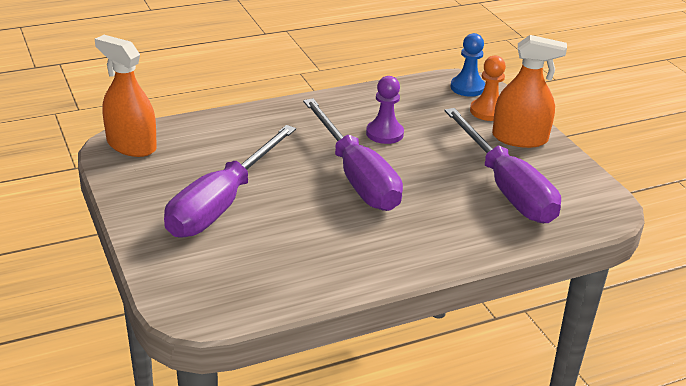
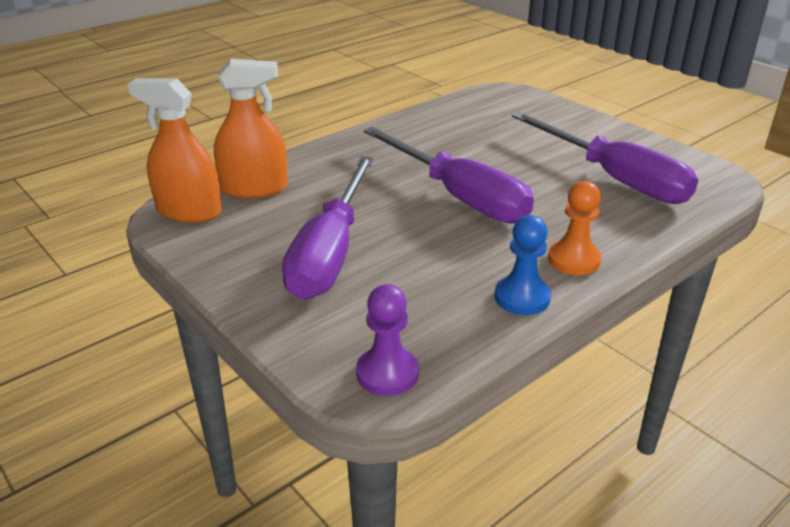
camera: 15 degrees left, 0 degrees up
(384, 133) = (458, 150): purple pawn -> purple pawn (387, 373)
(467, 88) = (507, 97): blue pawn -> blue pawn (522, 297)
(487, 111) = (542, 114): orange pawn -> orange pawn (573, 260)
(519, 138) = (590, 132): orange spray bottle -> orange spray bottle (254, 188)

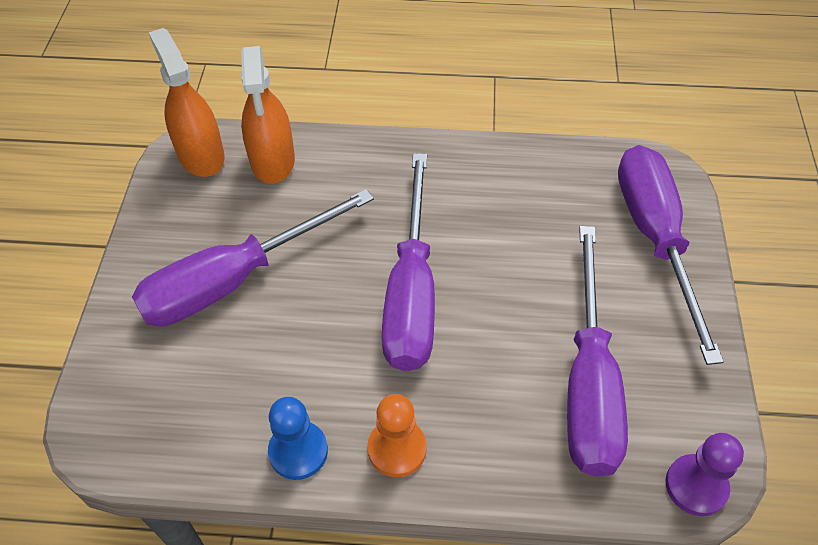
camera: 45 degrees right, 20 degrees up
(254, 188) = (272, 160): orange spray bottle -> orange spray bottle turned 45 degrees clockwise
(387, 373) = (118, 436): purple pawn -> purple pawn (696, 486)
(545, 115) = (655, 238): none -> purple screwdriver

